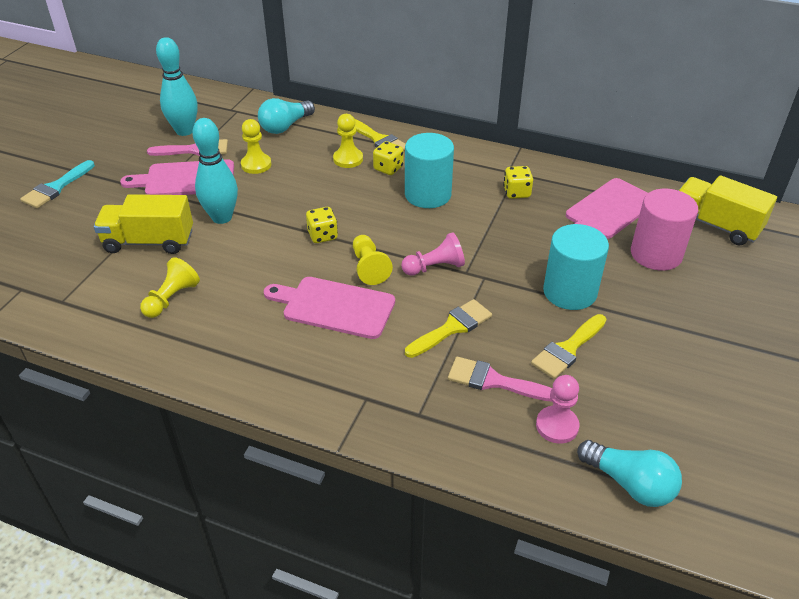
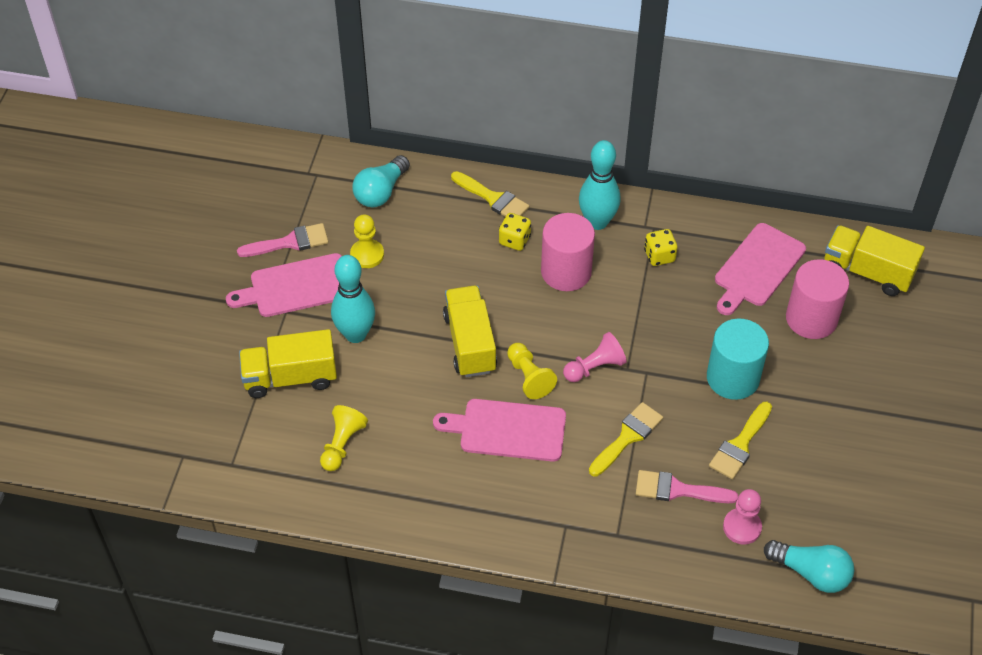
camera: 10 degrees left, 10 degrees up
(56, 187) = (156, 318): turquoise brush -> none
(184, 131) = (267, 214): turquoise bowling pin -> turquoise bowling pin (597, 222)
(322, 235) = (470, 343): yellow dice -> yellow truck
(348, 159) = (466, 232): yellow pawn -> none
(428, 194) = (566, 272): turquoise cylinder -> pink cylinder

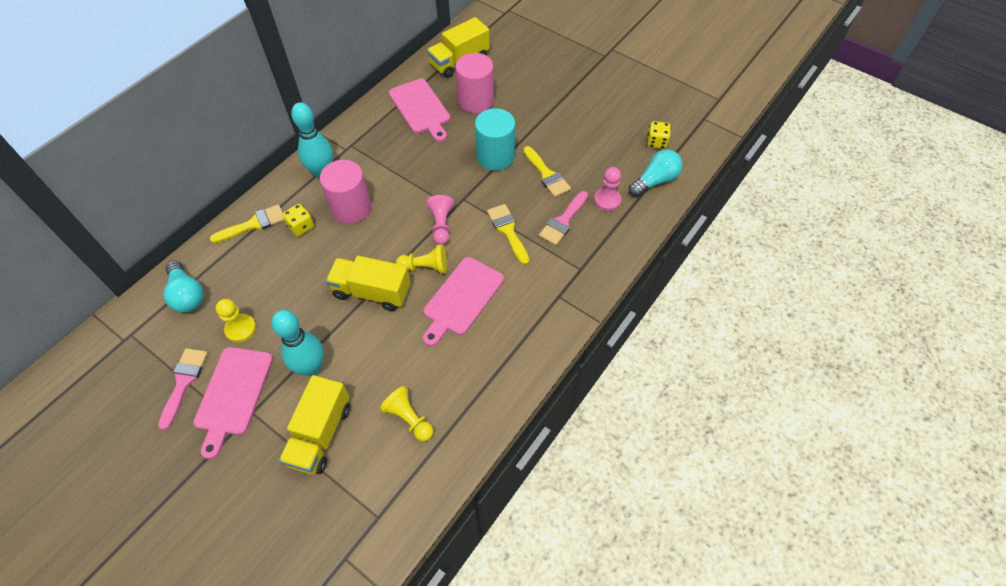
camera: 65 degrees left, 5 degrees up
(659, 256) = (375, 152): yellow dice -> yellow dice (656, 142)

